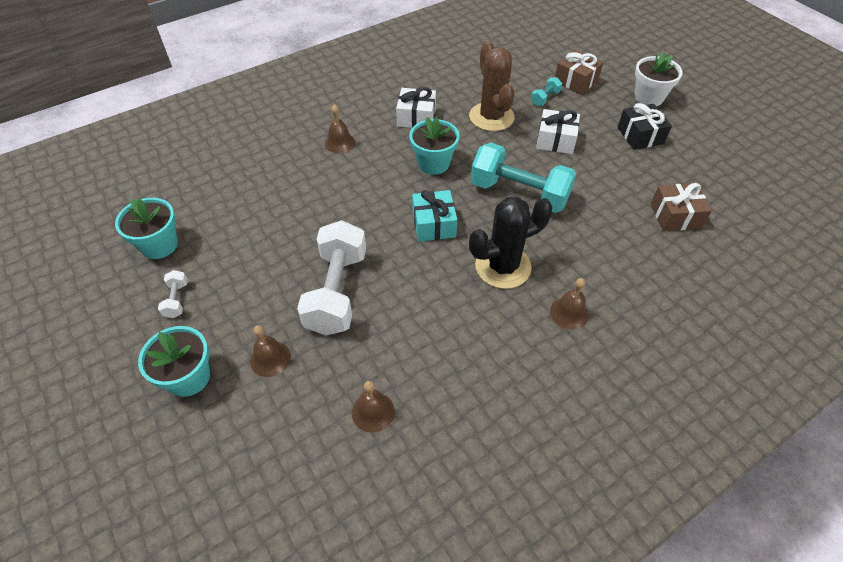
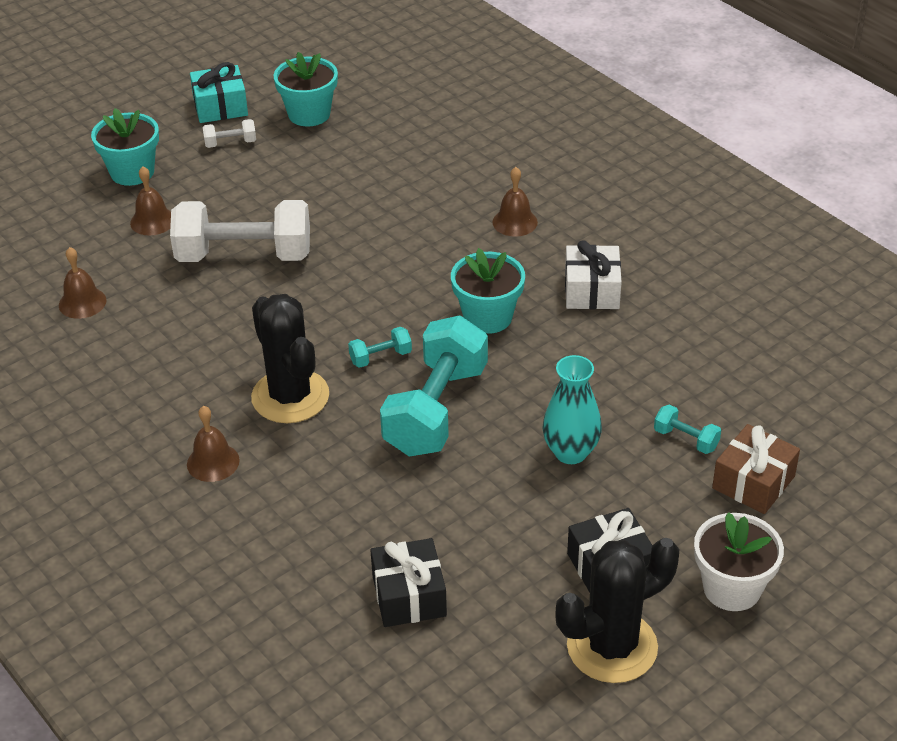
camera: 85 degrees right, 10 degrees down
(434, 224) = (363, 326): turquoise gift -> turquoise gift (220, 107)
(466, 217) = (380, 357): none -> turquoise dumbbell
(491, 117) = (614, 374): brown cactus -> none
(555, 140) = (570, 452): white gift -> turquoise vase
(675, 216) = (409, 596): brown gift -> black gift
(695, 141) = (612, 647): none -> black cactus

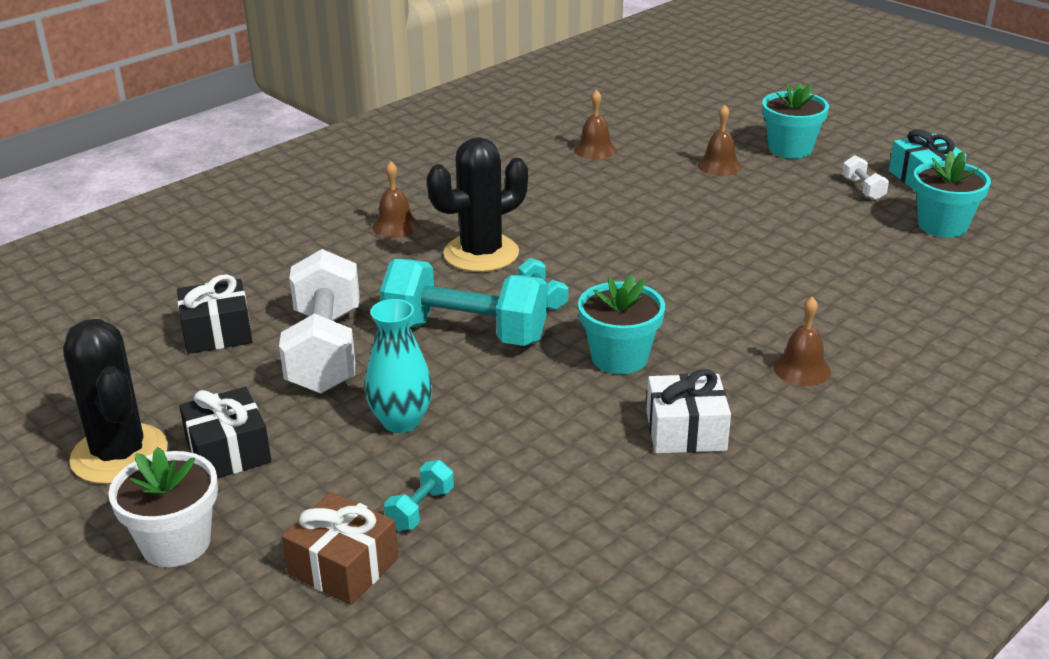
camera: 85 degrees right, 10 degrees down
(244, 255) = (682, 213): white dumbbell -> white dumbbell (325, 351)

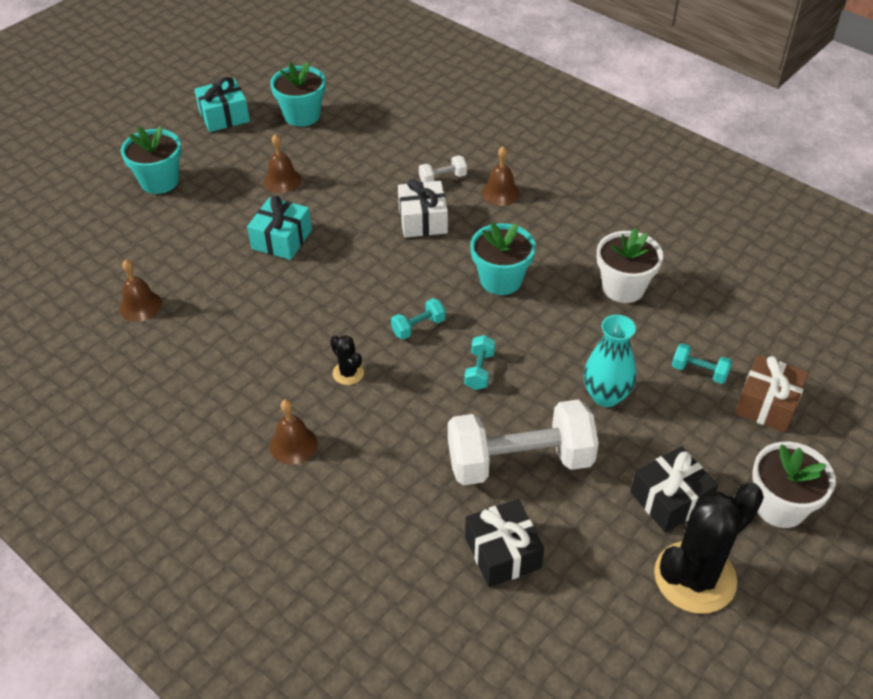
camera: 95 degrees left, 15 degrees up
(465, 333) = (479, 370): turquoise dumbbell -> turquoise dumbbell, size x0.42
(481, 254) = (348, 373): black cactus -> black cactus, size x0.45
(596, 460) = (623, 287): none -> white flower pot
(686, 431) = (581, 246): white gift -> white gift (423, 220)
(695, 216) = (282, 239): none -> turquoise gift
(719, 166) = (187, 224): brown bell -> brown bell (282, 180)
(863, 189) = (240, 147): white dumbbell -> white dumbbell (443, 179)

